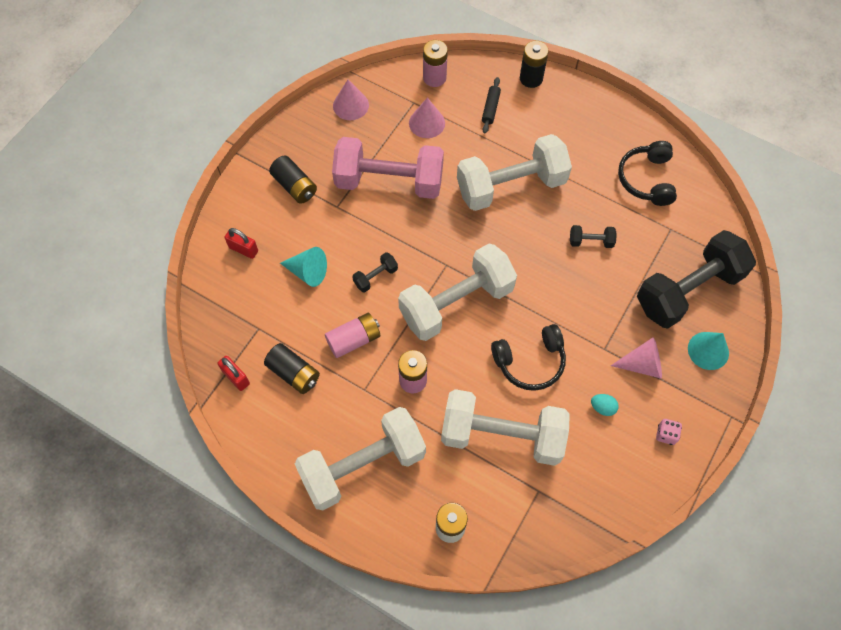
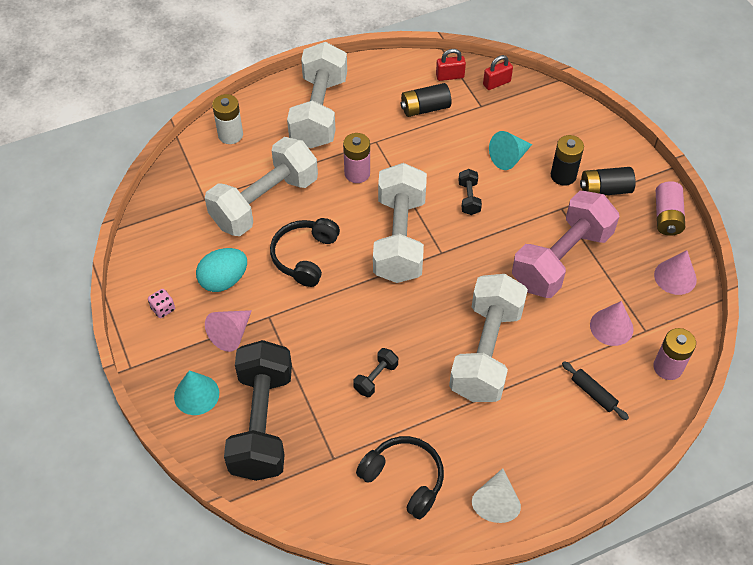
camera: 125 degrees right, 10 degrees down
(243, 249) = (563, 128): red padlock -> red padlock (496, 83)
(354, 339) = (423, 156): pink battery -> pink battery (667, 217)
(531, 78) = (610, 458): black battery -> black battery (563, 175)
(602, 407) = (224, 280): turquoise egg -> turquoise egg, size x1.93
(615, 122) = (496, 501): none -> white cone

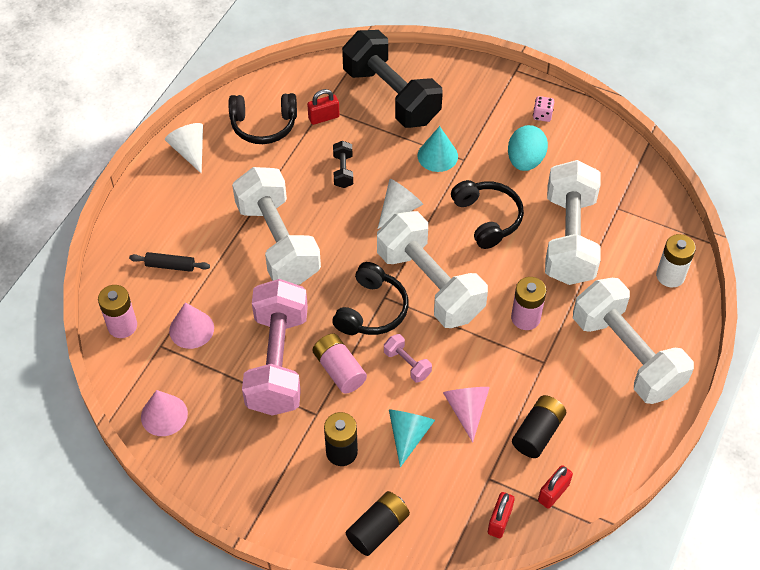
camera: 140 degrees right, 0 degrees up
(196, 394) = (453, 83): turquoise cone -> turquoise cone (437, 156)
(231, 334) = (475, 131): pink cone -> pink cone (466, 410)
(342, 446) = (324, 117): none -> red padlock
(364, 311) = (399, 209): none -> white cone
(459, 249) = (372, 310): none -> black headphones
(469, 198) = (407, 364): black dumbbell -> pink dumbbell
(605, 190) = (290, 464): black battery -> black battery (378, 529)
(667, 217) = (210, 477): pink battery -> pink battery (339, 370)

